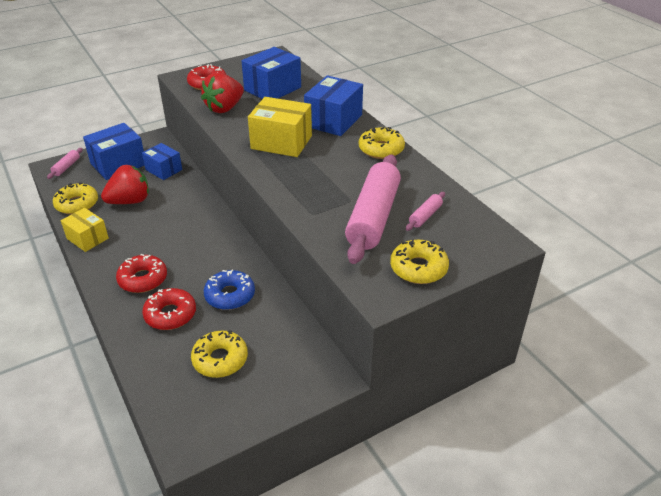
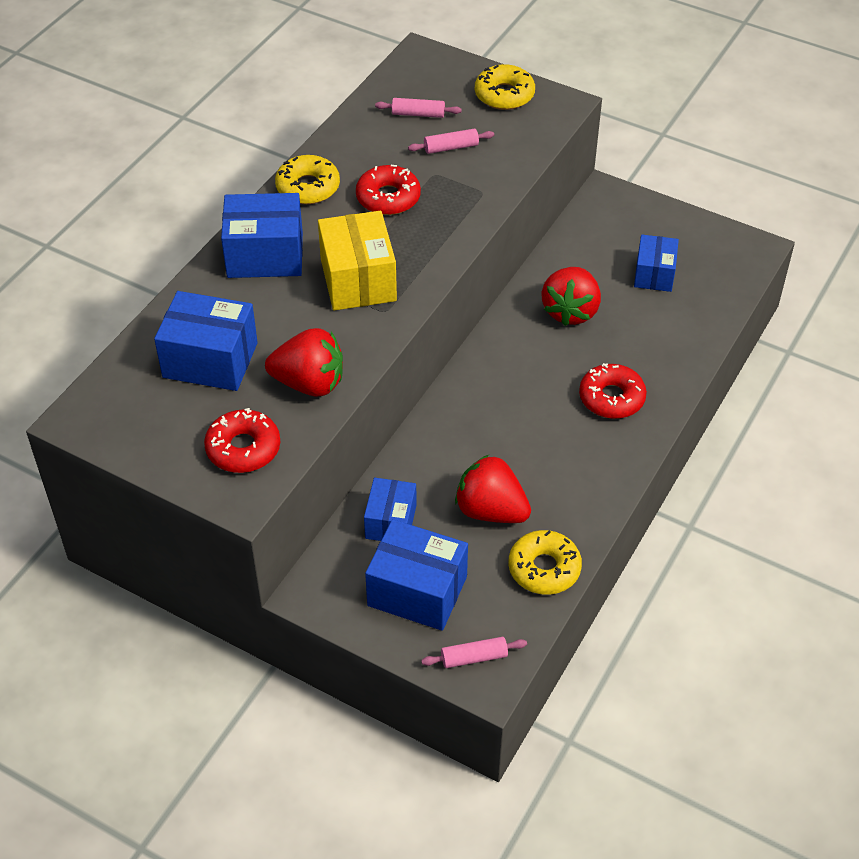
camera: 120 degrees left, 10 degrees up
(87, 238) = (595, 502): yellow box -> none
(170, 314) = (637, 342): red donut -> red donut (388, 198)
(220, 359) = (654, 274): yellow donut -> blue box
(230, 295) = (570, 311): blue donut -> red strawberry
(373, 217) = (451, 147): pink rolling pin -> pink rolling pin, size x0.42

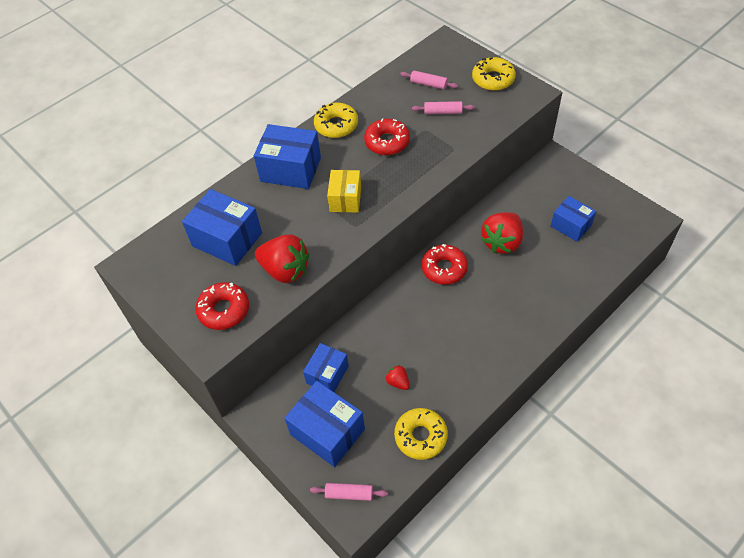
camera: 20 degrees right, 5 degrees up
(358, 280) = (345, 199): yellow box -> yellow box, size x0.64
(491, 510) = (398, 382): red strawberry -> red strawberry, size x0.48
(611, 398) = (510, 314): red donut -> red donut (444, 268)
(654, 274) = (571, 226): blue box -> blue box turned 75 degrees counterclockwise

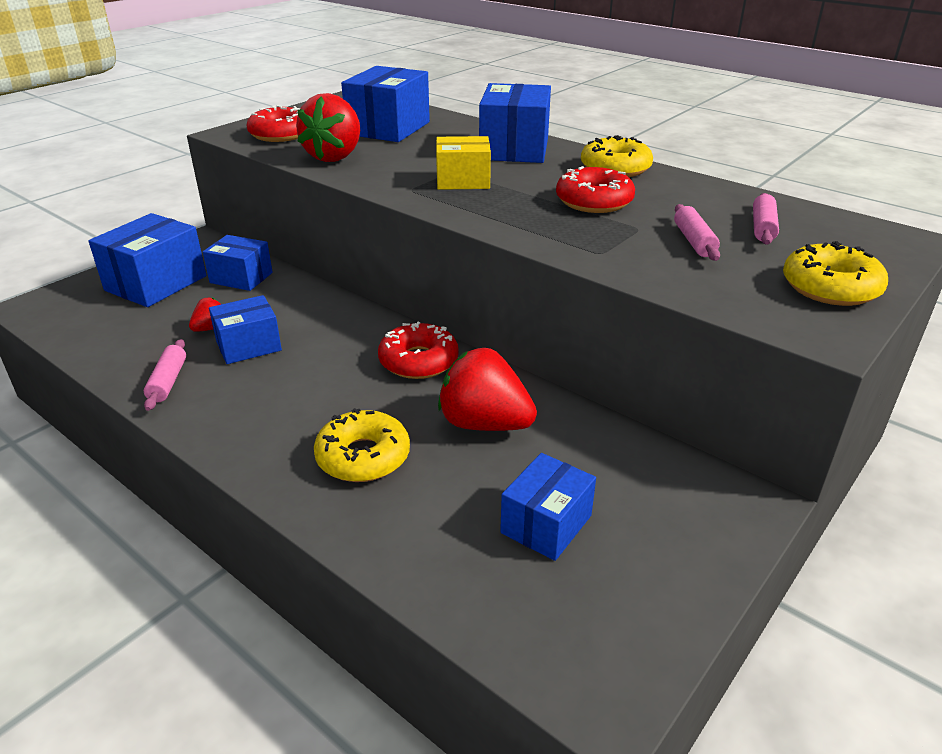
camera: 80 degrees right, 20 degrees down
(349, 494) = (61, 302): pink rolling pin -> pink rolling pin (168, 381)
(420, 436) = (114, 350): yellow donut -> yellow donut (363, 457)
(421, 357) = (248, 346): none -> blue box

